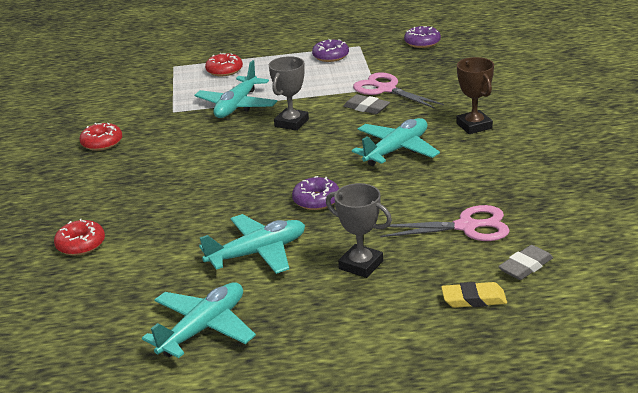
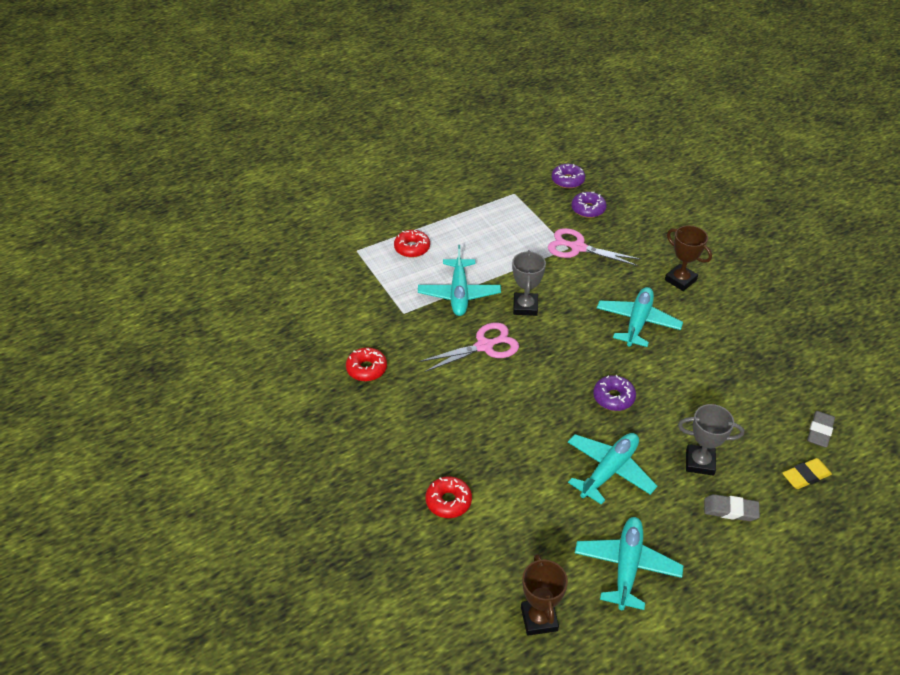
camera: 25 degrees left, 15 degrees up
(77, 347) = (539, 619): none -> brown trophy
(330, 56) = (498, 212): purple donut -> purple donut (588, 209)
(366, 108) = (577, 274): grey eraser -> grey eraser (730, 510)
(466, 227) = (750, 399): pink scissors -> pink scissors (484, 346)

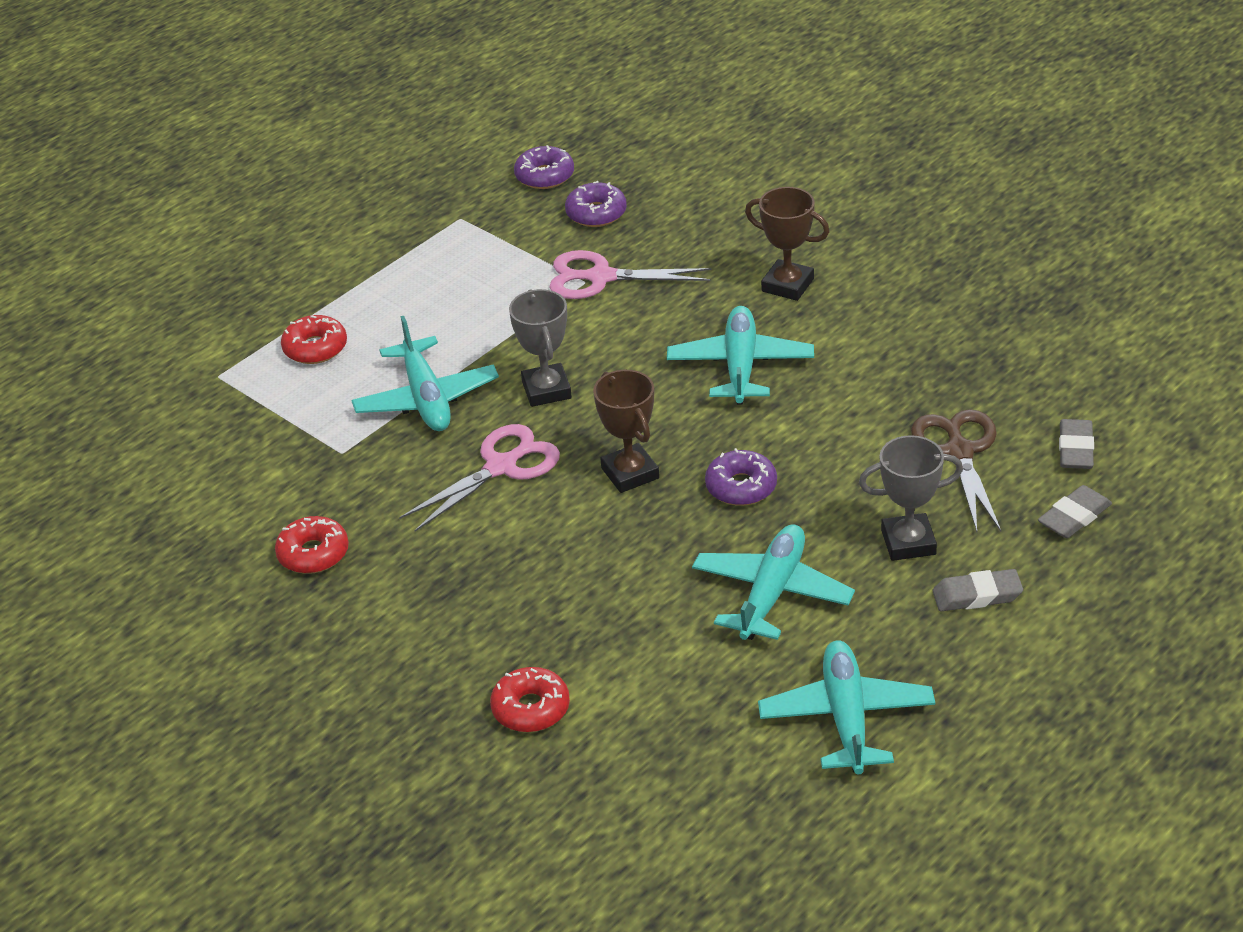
camera: 15 degrees left, 5 degrees down
(539, 619) = (737, 827): brown trophy -> brown trophy (630, 473)
(748, 412) = (959, 452): none -> brown scissors
(806, 476) = (1074, 517): yellow eraser -> grey eraser

